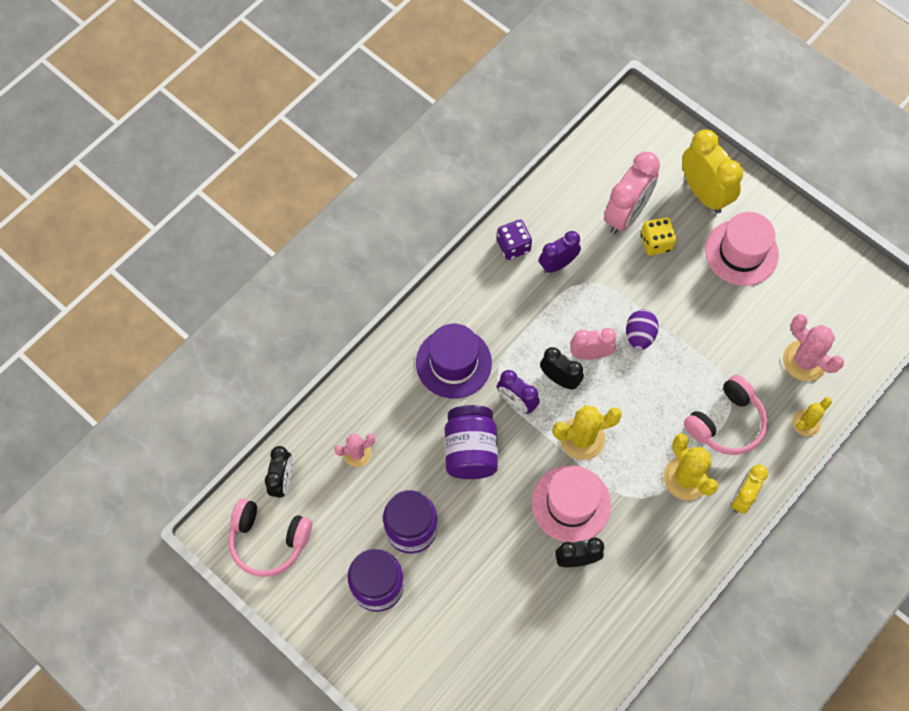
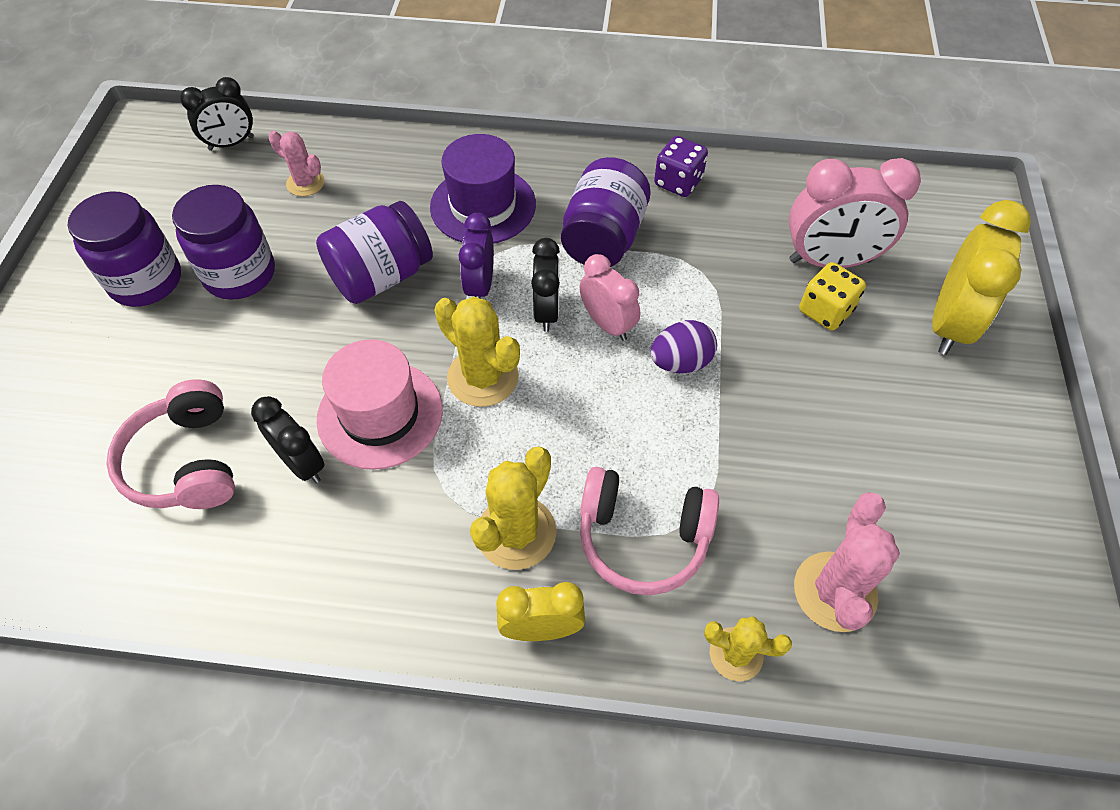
camera: 55 degrees right, 10 degrees down
(269, 540) = (152, 167): pink headphones -> pink headphones (187, 461)
(527, 315) = (603, 238): none -> purple jar
(558, 264) = (696, 232): purple clock -> none
(741, 252) = (915, 412): pink hat -> none

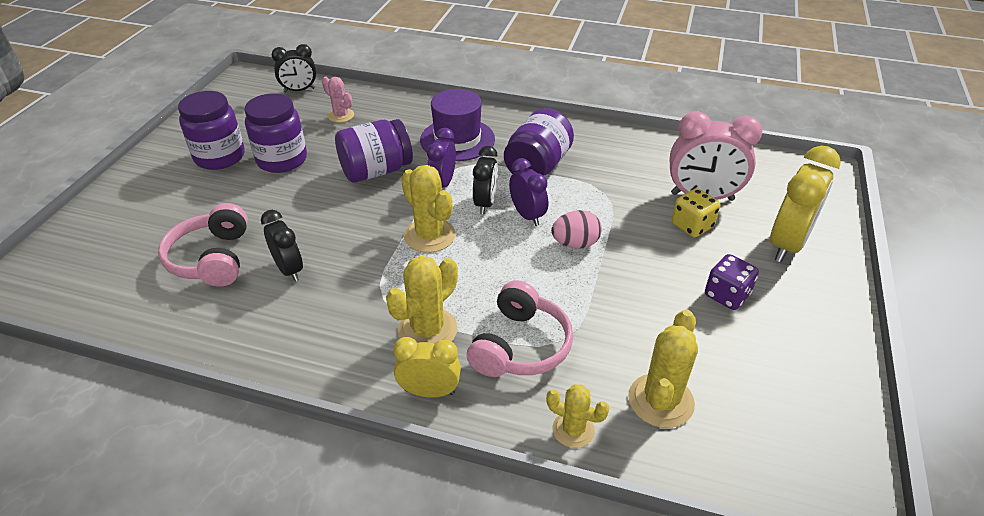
camera: 10 degrees right, 15 degrees down
(380, 414) = (351, 248): pink hat -> none
(607, 324) = (527, 215): pink clock -> purple clock
(643, 537) = (520, 346): pink headphones -> pink headphones turned 90 degrees counterclockwise
(678, 182) = (599, 140): purple dice -> purple dice (726, 295)
(680, 362) = (575, 244): purple egg -> pink egg
(835, 591) = (660, 401): pink cactus -> yellow cactus

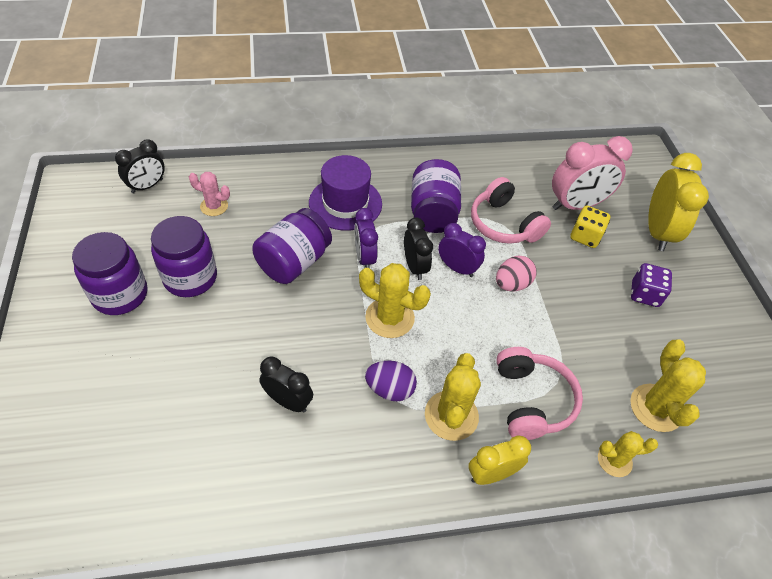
camera: 30 degrees left, 10 degrees up
(212, 258) = (203, 418): pink headphones -> pink headphones (504, 224)
(385, 290) = (390, 389): none -> purple egg

